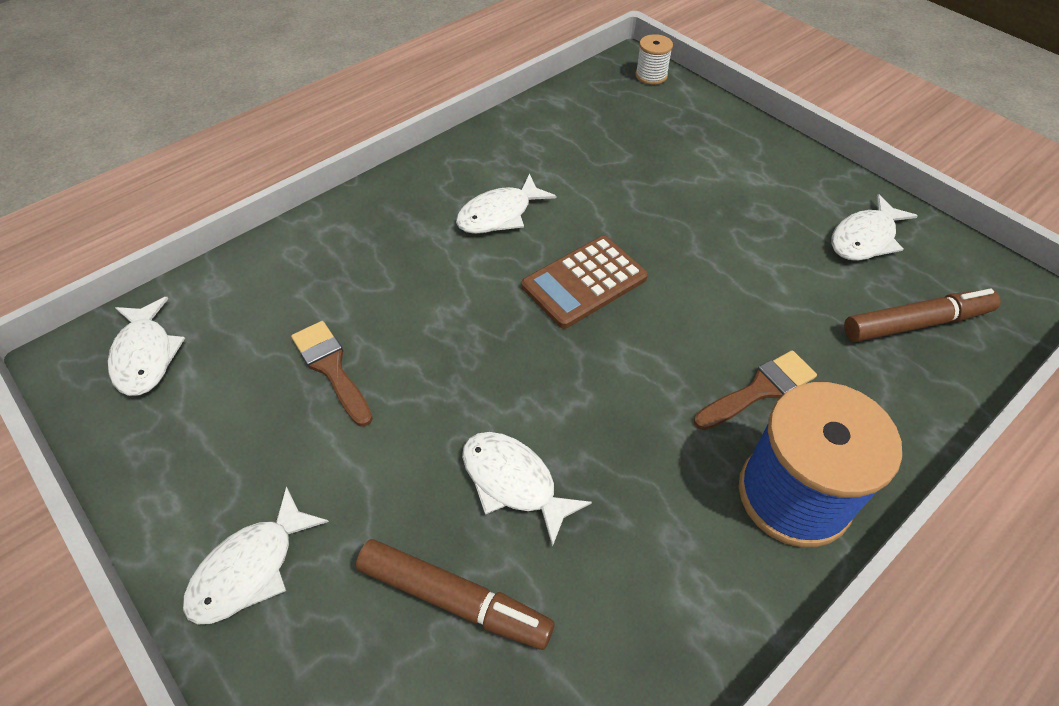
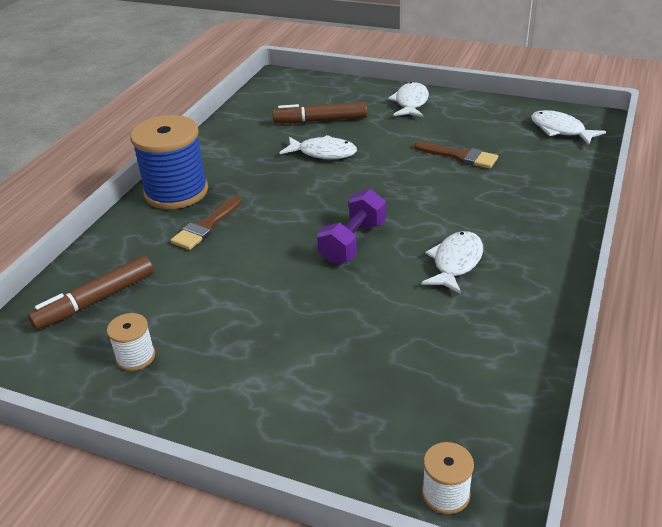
camera: 155 degrees right, 15 degrees down
(584, 282) = (353, 242): brown calculator -> purple dumbbell
(865, 238) = (136, 357): white fish -> white spool

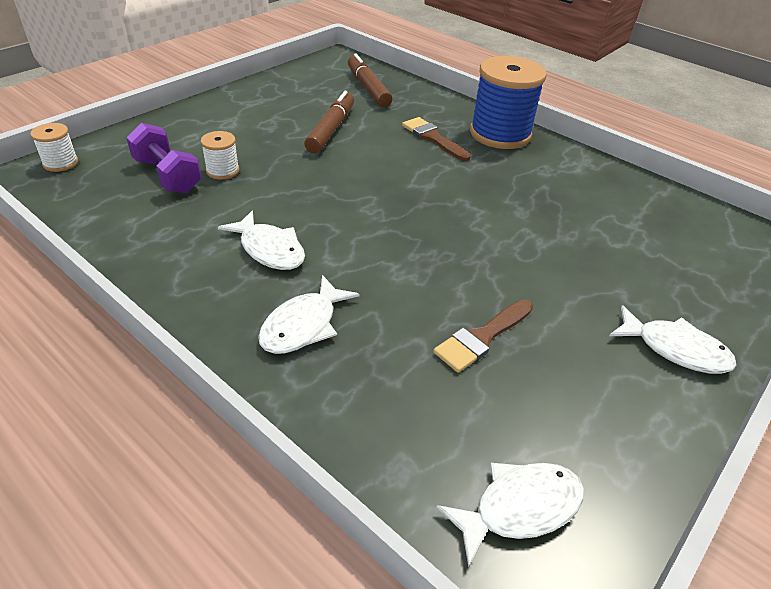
camera: 105 degrees right, 5 degrees up
(136, 357) = (296, 93): white spool -> white spool (222, 171)
(320, 120) = (630, 247): brown marker -> brown marker (331, 129)
(323, 153) = (541, 228): white fish -> white fish (303, 325)
(353, 242) = (352, 201): purple dumbbell -> purple dumbbell (167, 175)

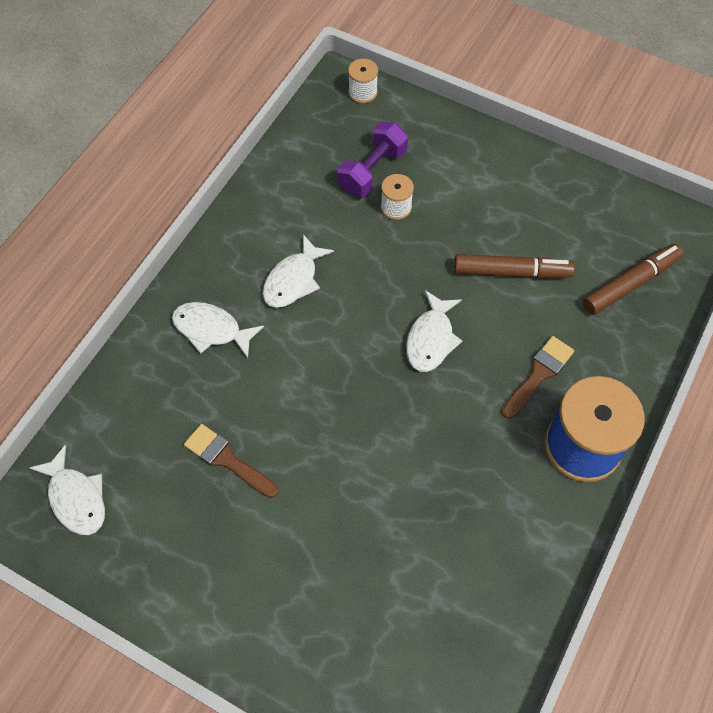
camera: 80 degrees right, 20 degrees up
(675, 349) = (249, 623): white fish -> white fish (431, 339)

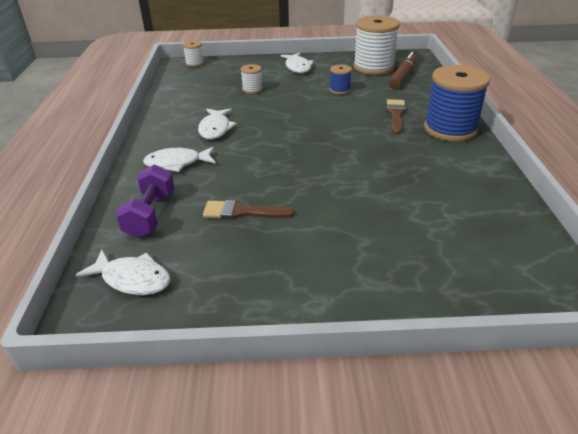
camera: 30 degrees left, 25 degrees down
(372, 171) = (226, 83): purple dumbbell -> purple dumbbell (150, 215)
(431, 339) = (323, 122): white fish -> white fish (297, 67)
(511, 272) = (340, 90): brown marker -> blue spool
(609, 235) = (373, 67): none -> white spool

